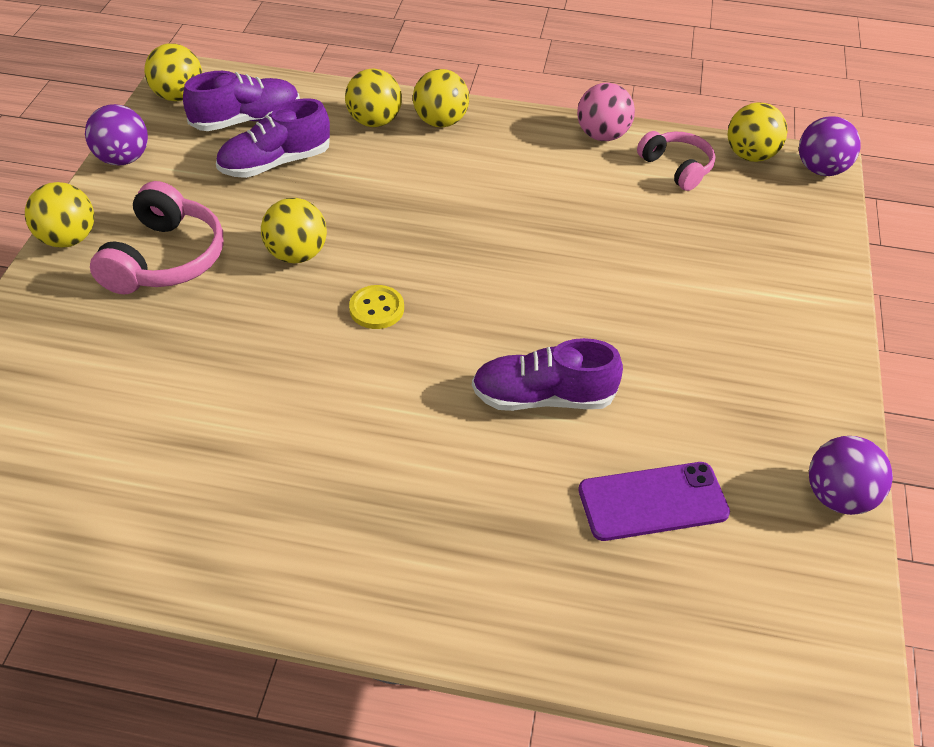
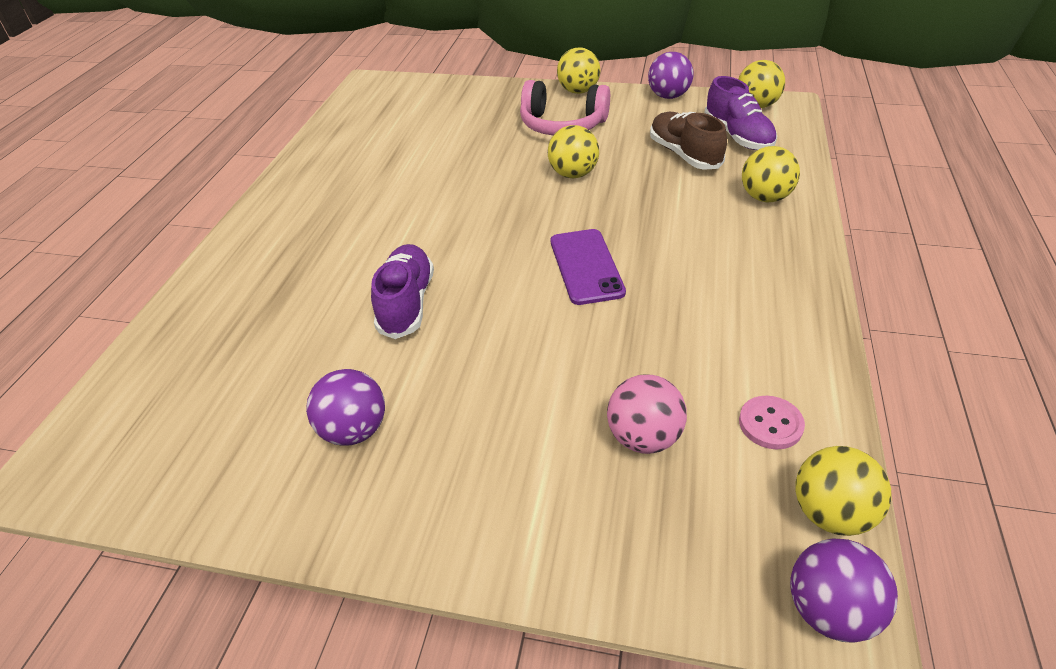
camera: 95 degrees right, 5 degrees down
(275, 163) = (684, 154): purple shoe -> brown shoe
(376, 309) = (513, 214): yellow button -> none
(440, 122) = (783, 236): yellow ball -> none
(602, 135) = (812, 356): pink ball -> pink ball (643, 437)
(653, 501) = (281, 366): purple phone -> purple phone (586, 266)
(677, 168) = (770, 424): pink headphones -> pink button
(838, 497) = (238, 510): purple ball -> purple ball (354, 430)

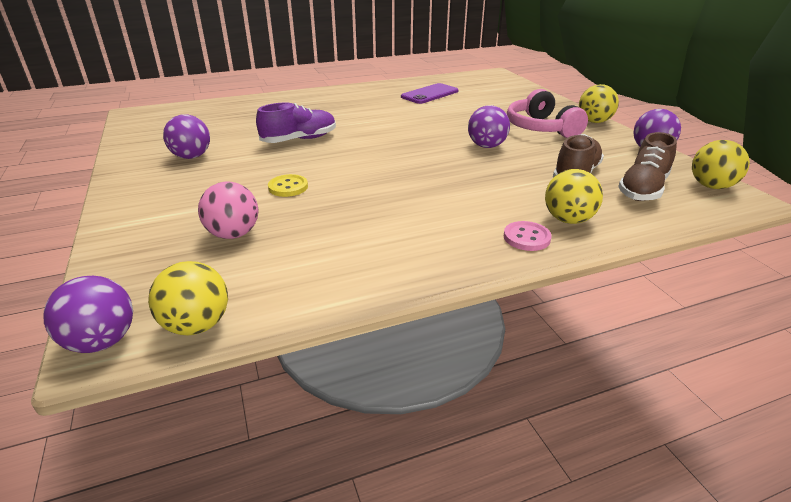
camera: 55 degrees right, 10 degrees down
(550, 355) = (288, 187): none -> yellow button
(573, 174) = (486, 146): yellow ball -> purple ball
(586, 266) = (388, 175): purple phone -> purple phone (430, 94)
(737, 136) = (643, 189): purple shoe -> brown shoe
(770, 424) = (278, 280): pink button -> pink button (526, 238)

